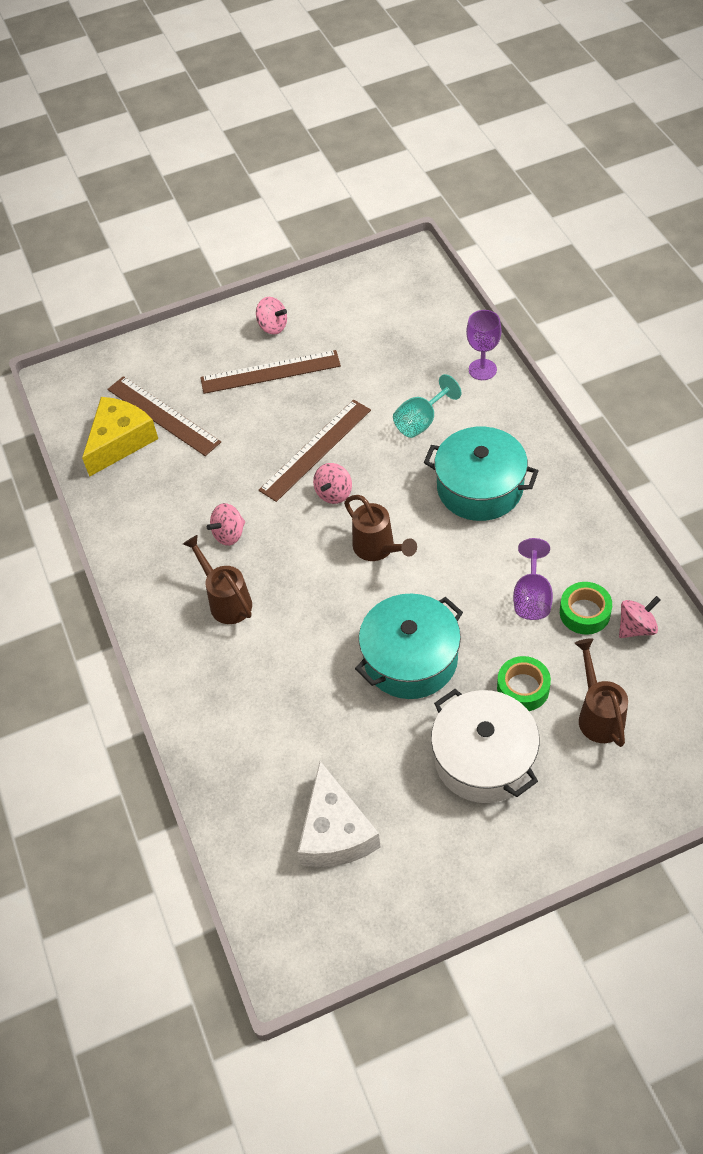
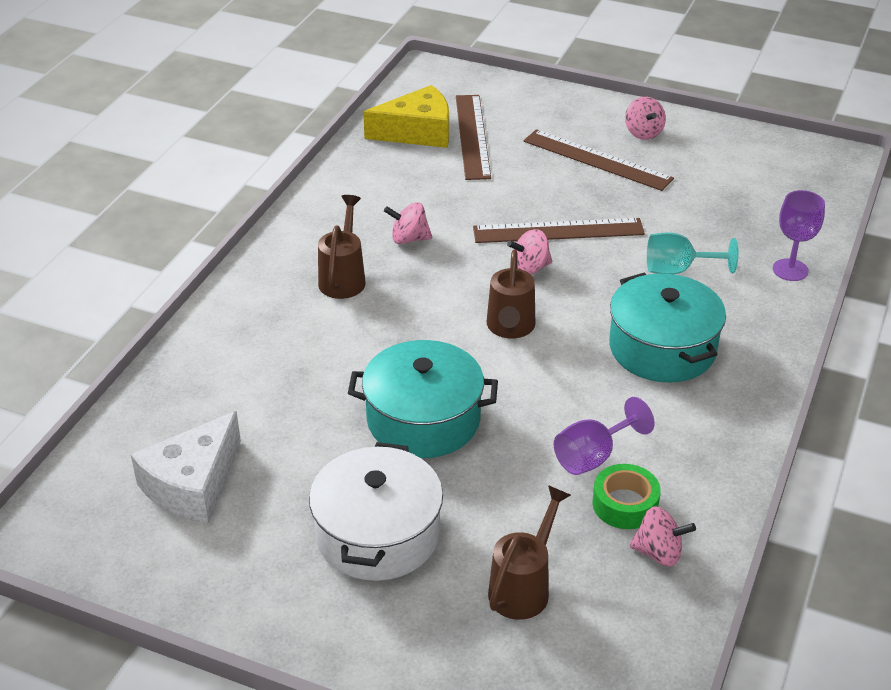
camera: 40 degrees right, 15 degrees down
(523, 688) = (486, 513): green tape -> none

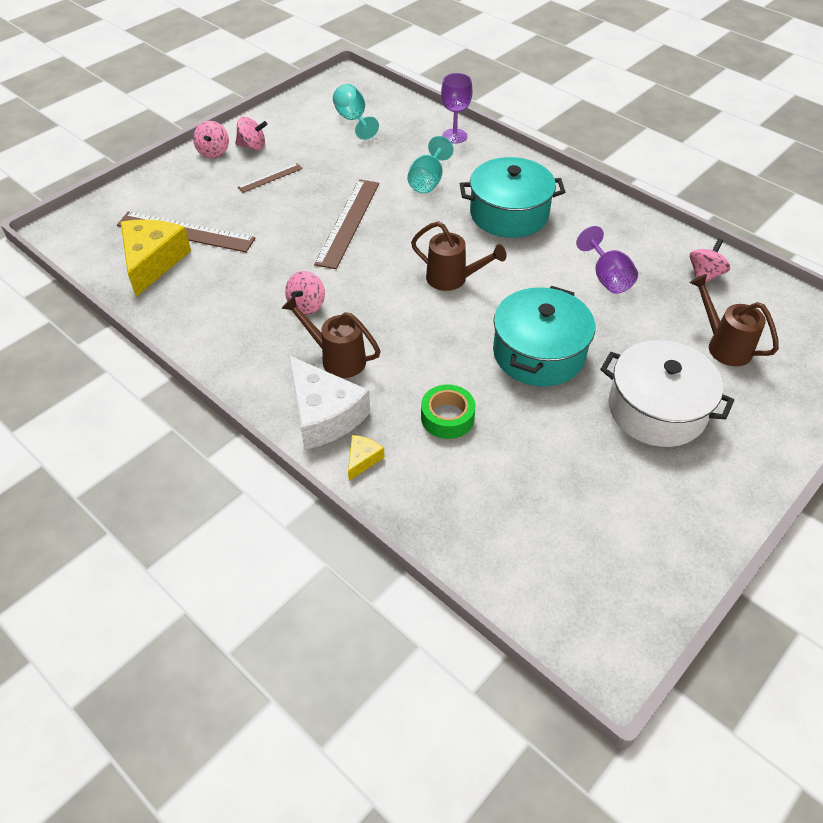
camera: 70 degrees left, 10 degrees up
(192, 484) = (568, 517): white cheese -> white cheese (324, 414)
(218, 327) = (362, 459): none -> yellow cheese
(529, 268) = (385, 249): pink spinning top -> pink spinning top (213, 152)
(597, 160) = (270, 178): brown ruler -> brown ruler, size x0.52
(625, 504) = (657, 276): green tape -> green tape (447, 417)
(754, 185) = (353, 120): none -> turquoise goblet

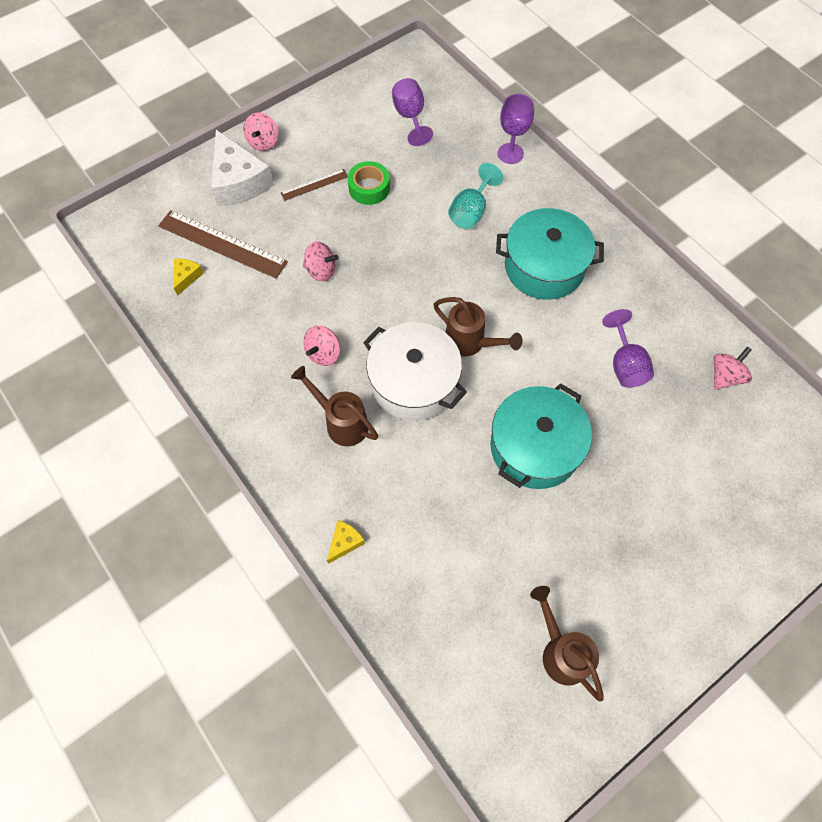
camera: 10 degrees right, 15 degrees up
(153, 262) = (186, 277): yellow cheese -> yellow cheese, size x0.45
(252, 146) = (303, 140): pink spinning top -> pink spinning top (321, 271)
(324, 414) = (318, 485): white cheese -> white cheese (238, 181)
(348, 222) = (381, 255): brown ruler -> none
(353, 120) = (410, 117): turquoise goblet -> purple goblet
(447, 417) = (432, 508): green tape -> green tape (369, 188)
(656, 409) = (633, 533): white pot -> white pot (414, 382)
(724, 345) = (720, 467): brown watering can -> brown watering can (561, 652)

